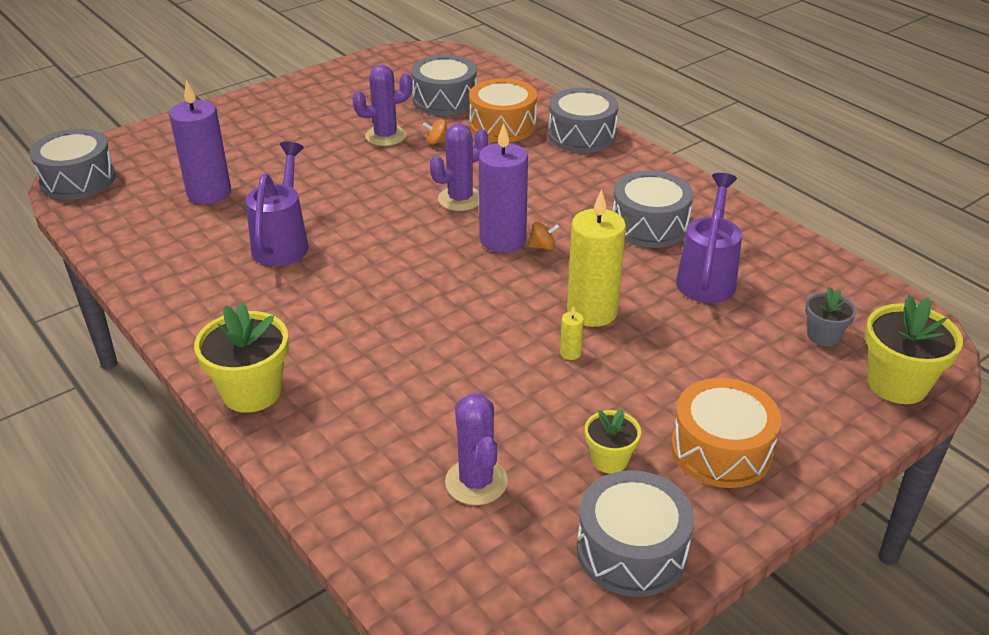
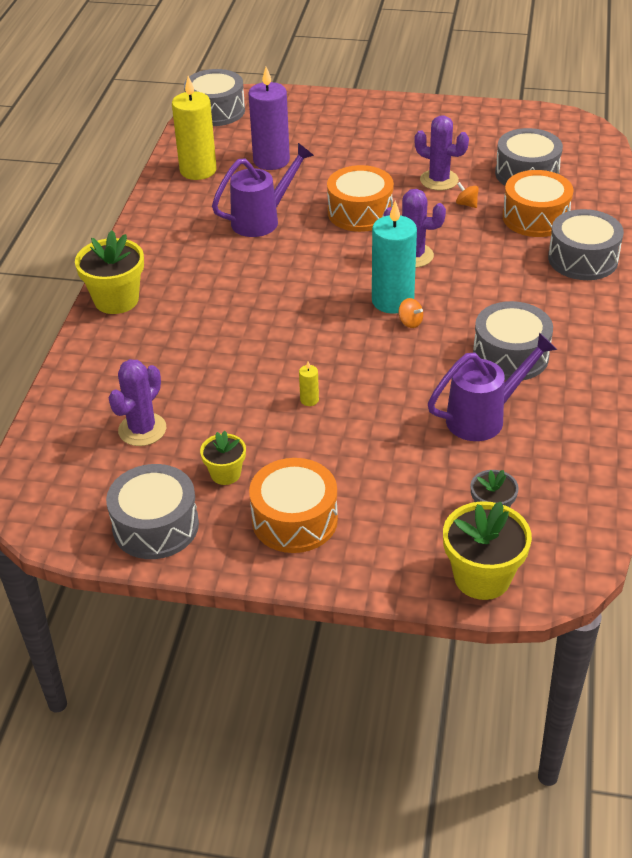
camera: 50 degrees right, 5 degrees up
(362, 191) = (360, 212): none -> orange drum
(502, 239) = (392, 301): purple candle -> turquoise candle
(592, 311) = (367, 385): yellow candle -> yellow candle (198, 170)

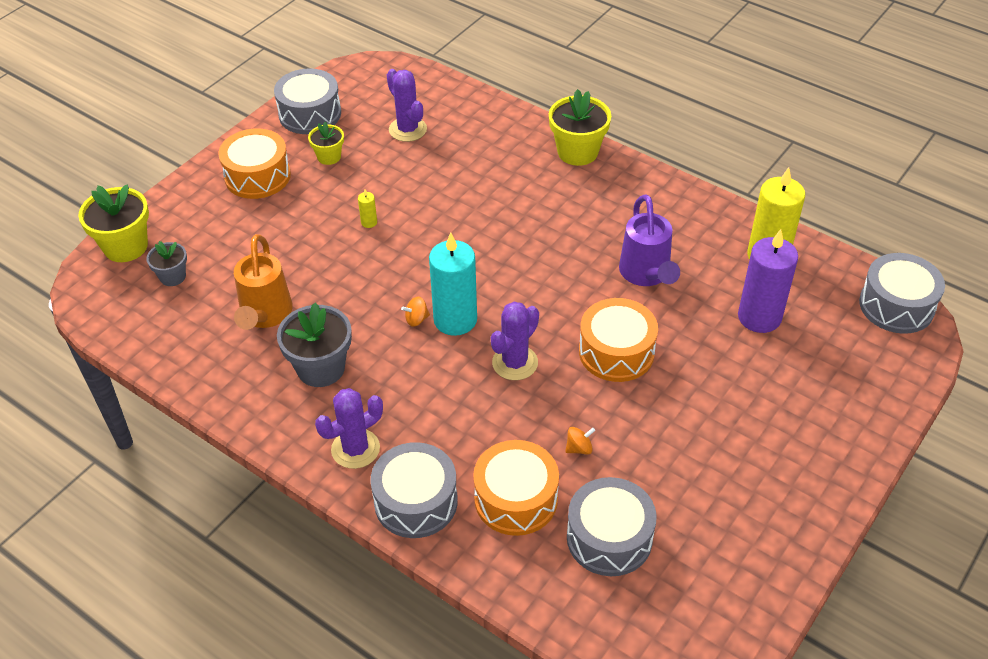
camera: 115 degrees right, 5 degrees up
(439, 180) = (642, 445): purple cactus -> purple cactus (355, 449)
(484, 417) = (265, 316): purple watering can -> orange watering can
(510, 355) = (321, 368): grey drum -> grey flower pot

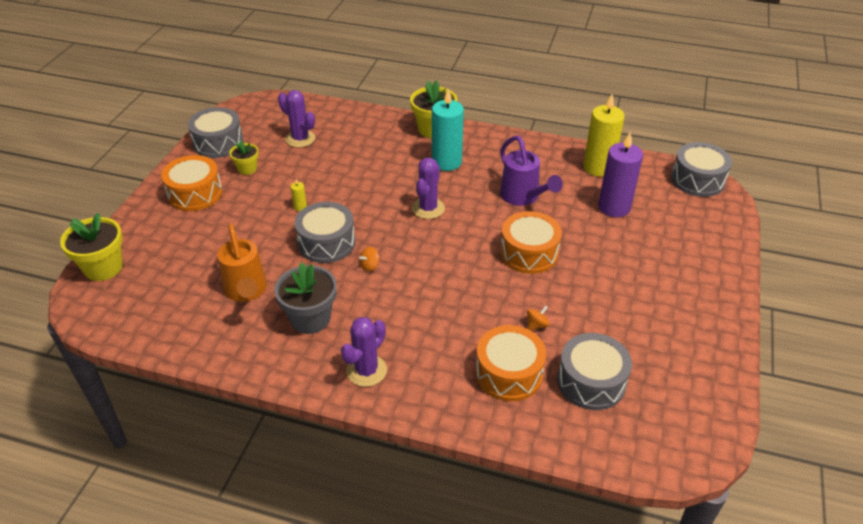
camera: 20 degrees left, 5 degrees down
(173, 277) = (155, 281): grey flower pot -> none
(416, 501) = (433, 397): grey drum -> grey drum (326, 243)
(455, 320) = (399, 259): turquoise candle -> turquoise candle (446, 162)
(515, 363) = (459, 278): purple cactus -> purple cactus (428, 208)

